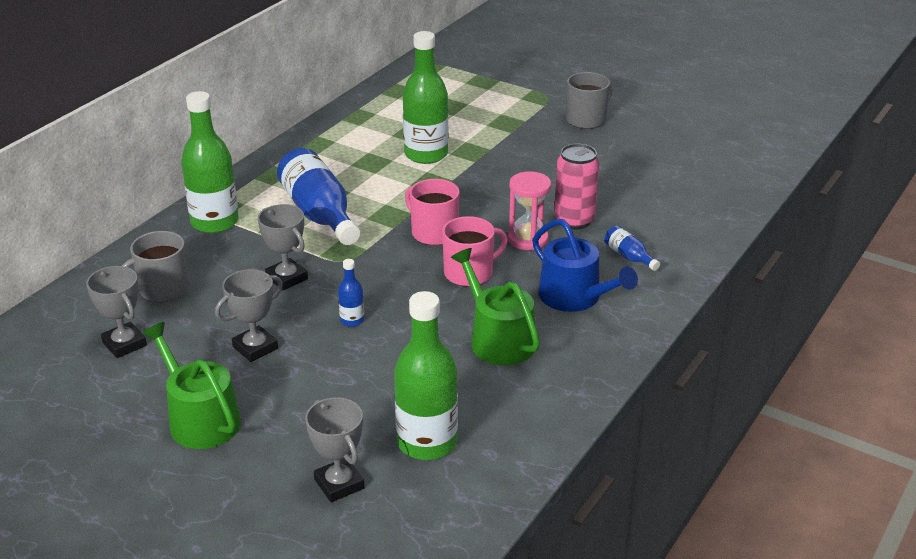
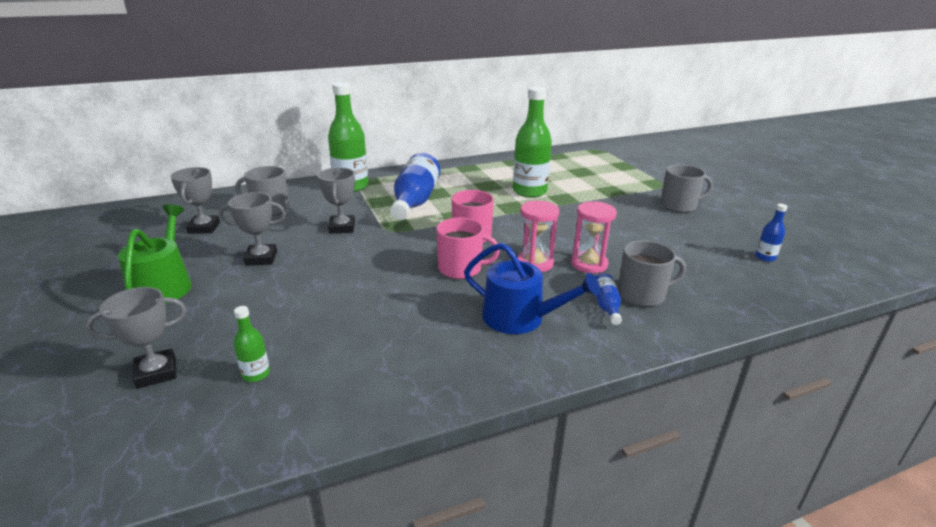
camera: 35 degrees right, 5 degrees down
(339, 484) = (156, 372): grey trophy -> grey trophy turned 60 degrees clockwise
(352, 320) = (340, 266): blue bottle -> blue bottle (765, 257)
(427, 442) = (256, 374): green bottle -> green bottle, size x0.46
(498, 339) = (417, 322): green watering can -> none
(574, 220) = (589, 264): pink can -> pink hourglass
(575, 297) = (520, 318): blue watering can -> blue watering can turned 60 degrees counterclockwise
(645, 233) = (642, 294): none -> grey mug

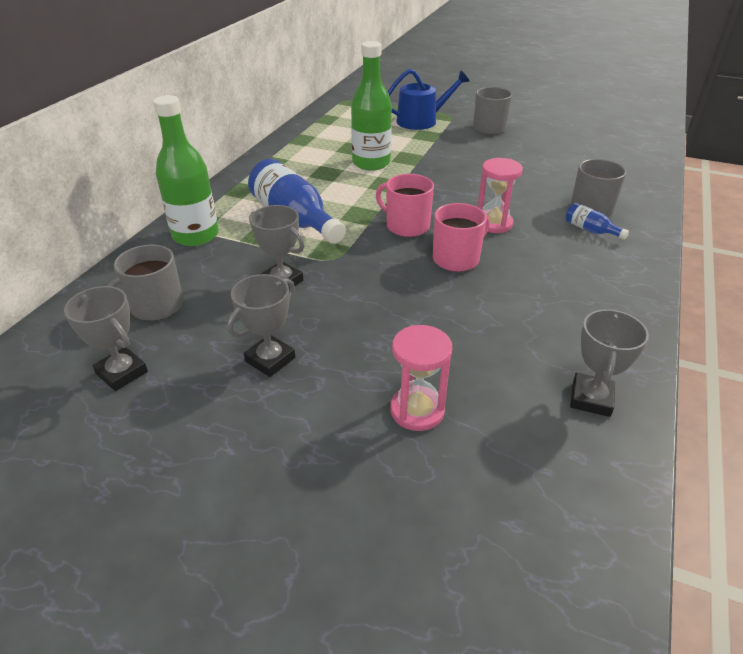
camera: 45 degrees left, 10 degrees up
(156, 372) = (424, 527): grey trophy -> grey trophy (591, 398)
(163, 285) = (228, 458): green watering can -> none
(256, 374) = (502, 452): green bottle -> none
(520, 318) = (565, 271): blue watering can -> blue watering can (421, 121)
(589, 264) = (525, 204): pink hourglass -> pink hourglass (417, 410)
(765, 257) = (598, 146): blue bottle -> none

